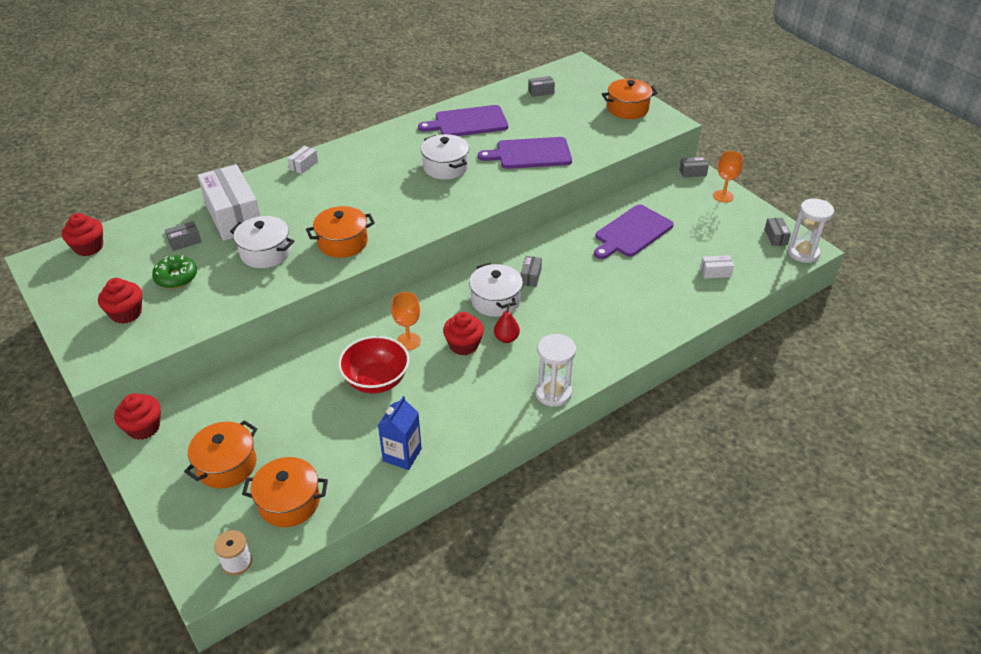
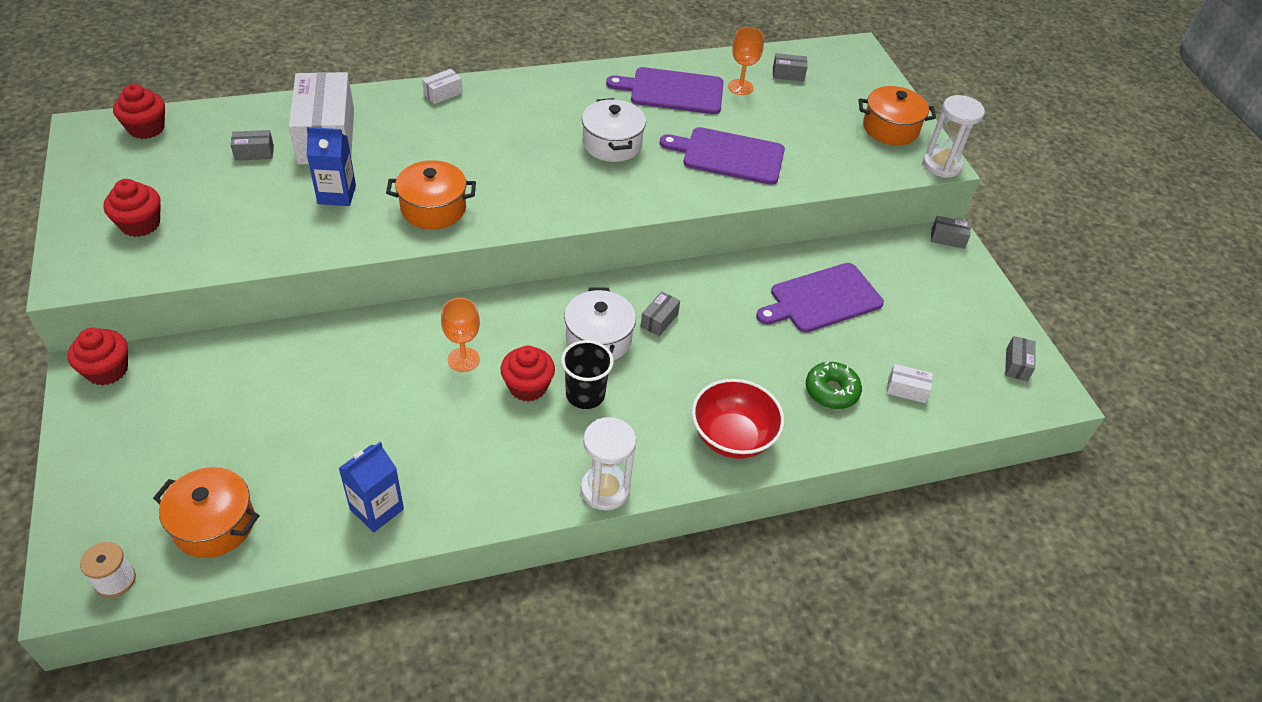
camera: 15 degrees right, 5 degrees up
(176, 277) = (219, 196): green donut -> green donut (831, 391)
(226, 465) = (171, 450): orange pot -> none
(265, 253) = (337, 194): white pot -> blue carton
(376, 380) = (398, 399): red bowl -> red bowl (732, 437)
(506, 338) = (585, 395): red pear -> black cup
(723, 196) = (972, 284): orange goblet -> orange goblet (740, 87)
(803, 253) = (1044, 399): white hourglass -> white hourglass (942, 165)

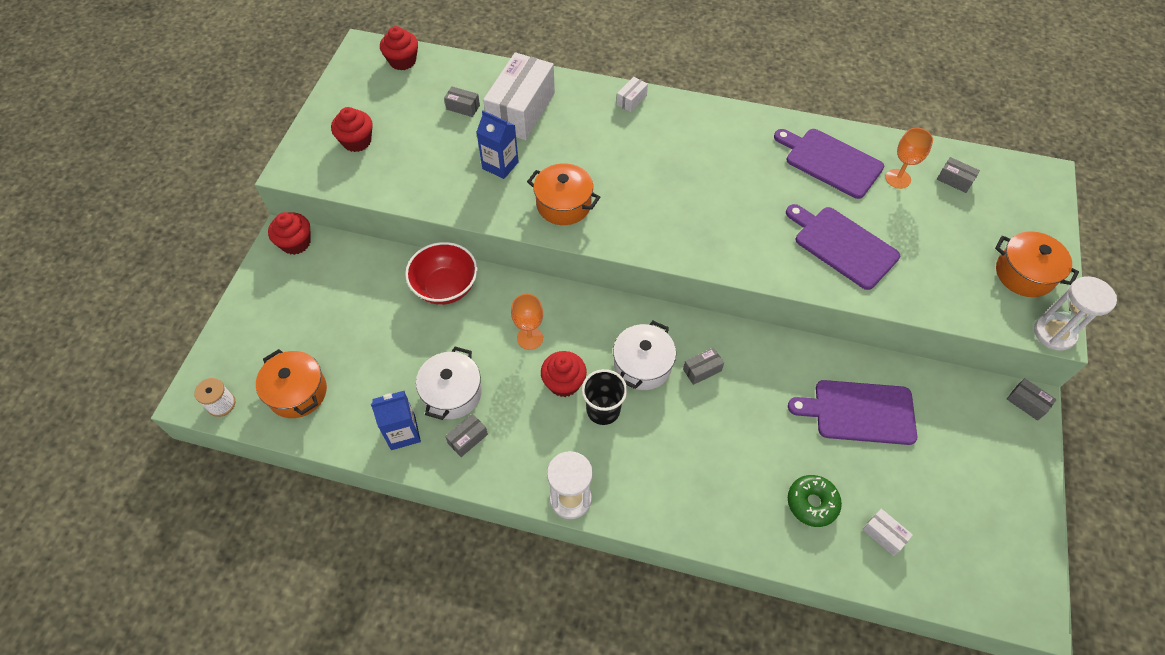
camera: 35 degrees right, 10 degrees up
(443, 93) = (631, 100): white box -> white box turned 45 degrees counterclockwise
(612, 144) = (743, 196): white pot -> white pot (452, 393)
(732, 437) = (699, 504): red bowl -> red bowl (445, 287)
(1016, 365) = (1012, 562): grey box -> grey box (467, 439)

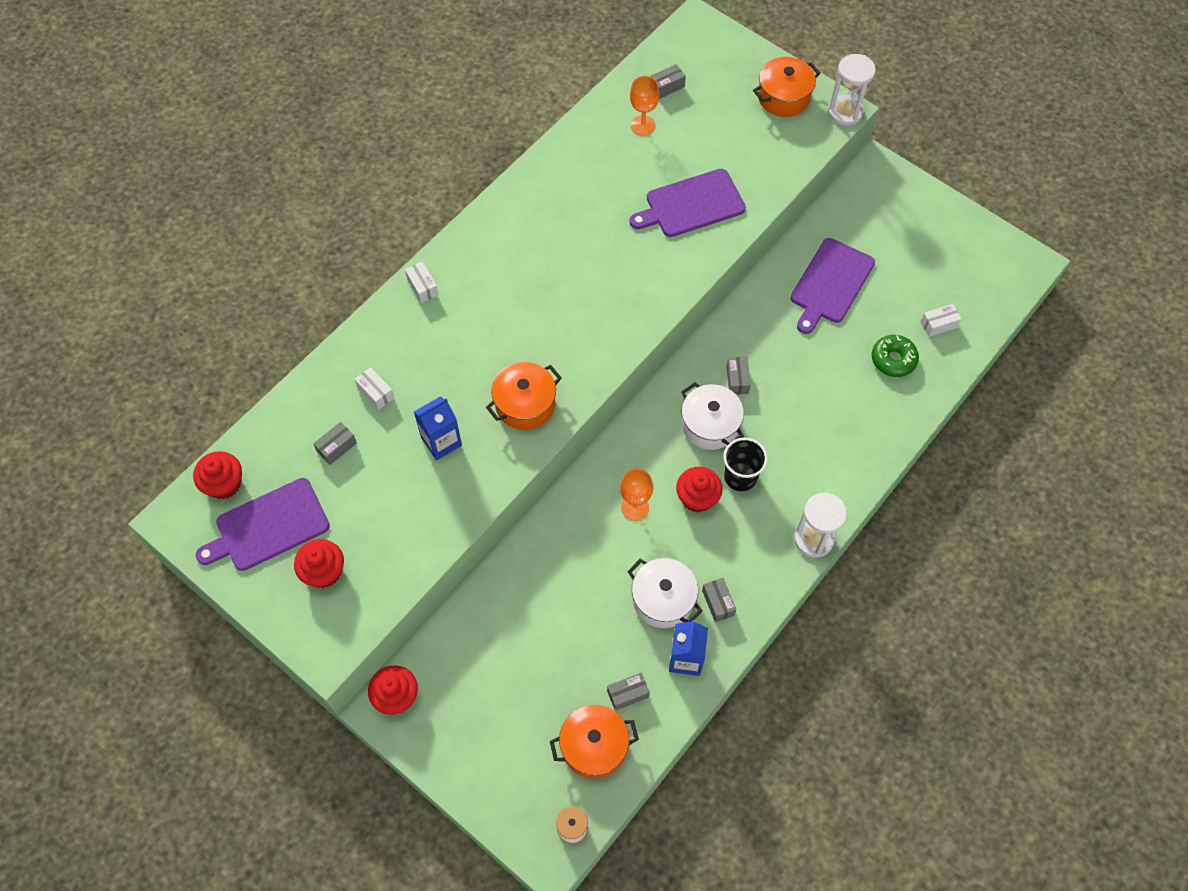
camera: 65 degrees left, 5 degrees up
(445, 287) = (536, 562): red bowl -> none
(521, 110) = (376, 392): white box -> white box, size x0.41
(830, 161) = (595, 164): purple cutting board -> purple cutting board (268, 526)
(1026, 403) = (874, 167): grey box -> grey box (628, 694)

